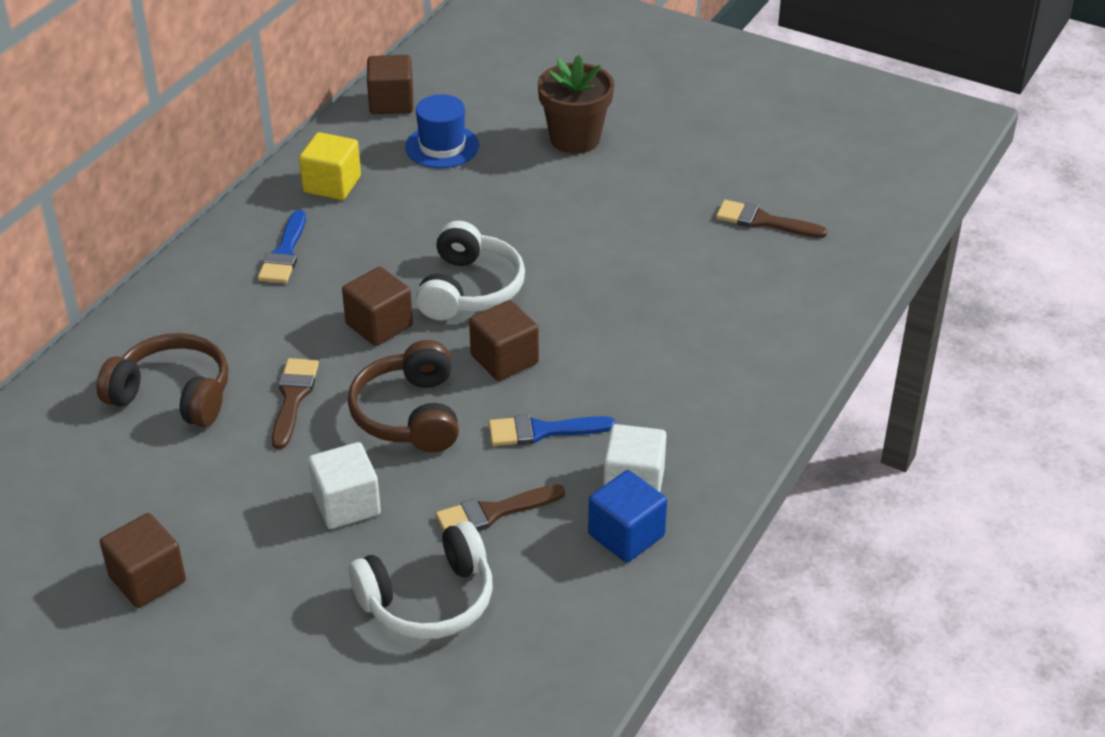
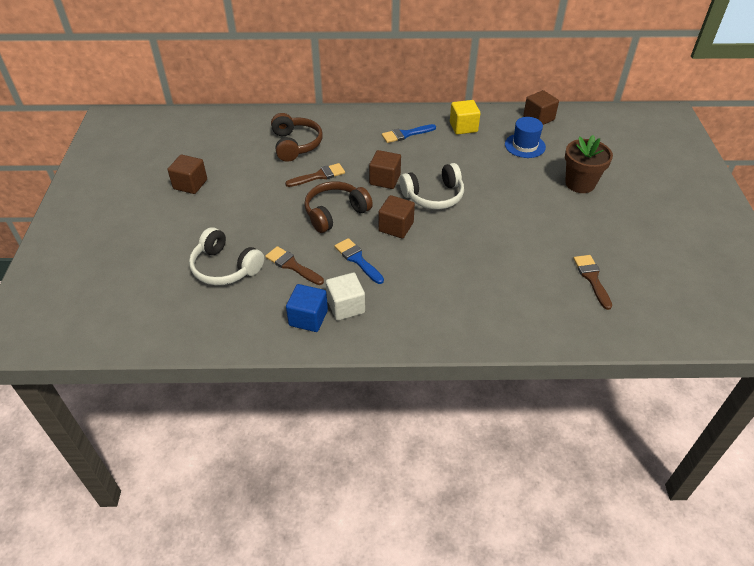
camera: 60 degrees right, 5 degrees up
(346, 504) = (266, 218): white cube -> none

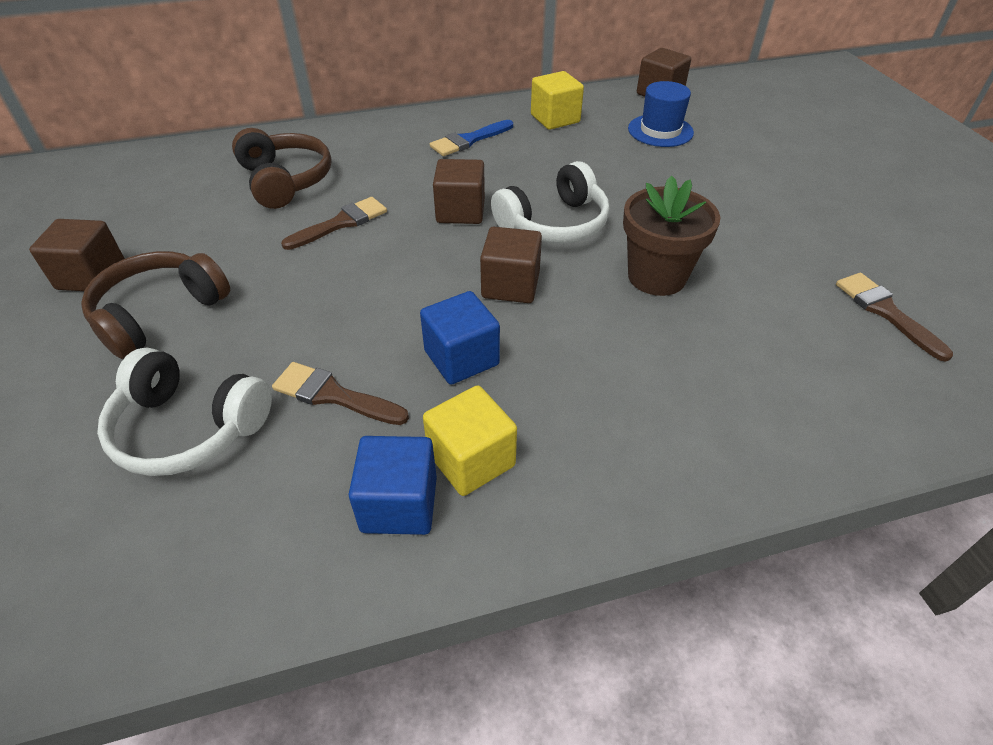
camera: 15 degrees left, 0 degrees up
(335, 213) = (390, 280): brown headphones -> brown headphones (159, 313)
(346, 306) = (471, 460): white cube -> yellow cube
(357, 259) = (461, 358): blue brush -> blue cube
(580, 183) = (772, 170): brown flower pot -> brown flower pot (656, 276)

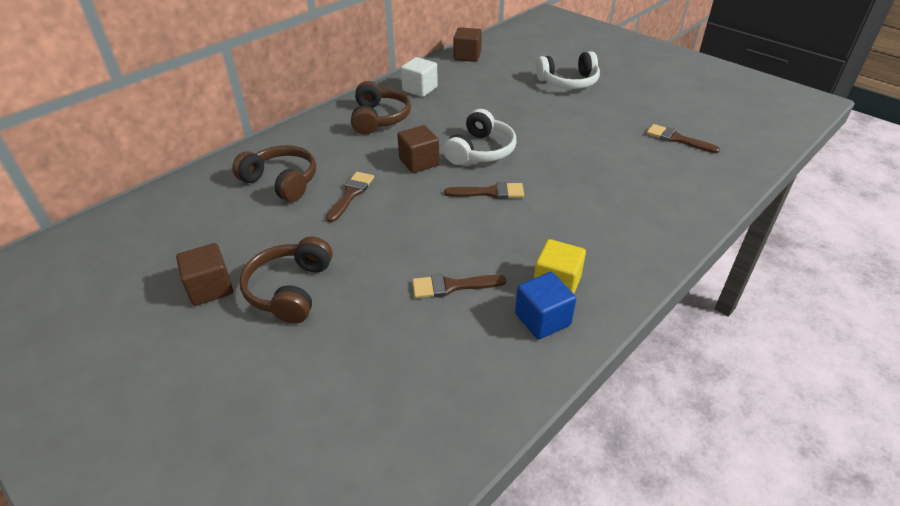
camera: 30 degrees left, 5 degrees down
(189, 428) = (387, 339): white headphones -> white headphones (568, 82)
(461, 358) = (502, 239): blue cube -> none
(468, 140) = (379, 118): blue brush -> brown headphones
(510, 285) = (490, 192): brown cube -> brown brush
(555, 119) = (420, 89): yellow cube -> white cube
(656, 276) = (561, 160): brown flower pot -> none
(660, 131) = (488, 79): blue hat -> none

